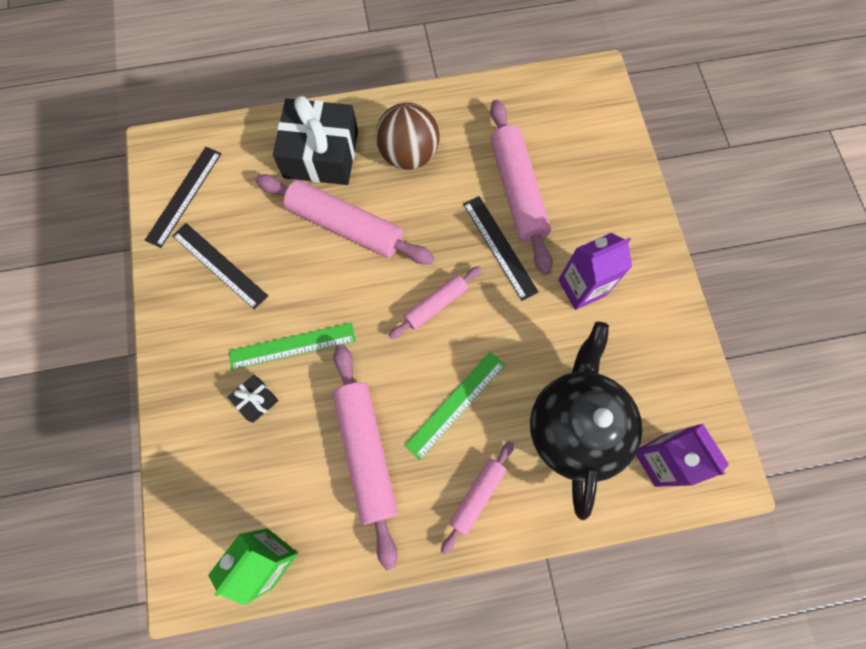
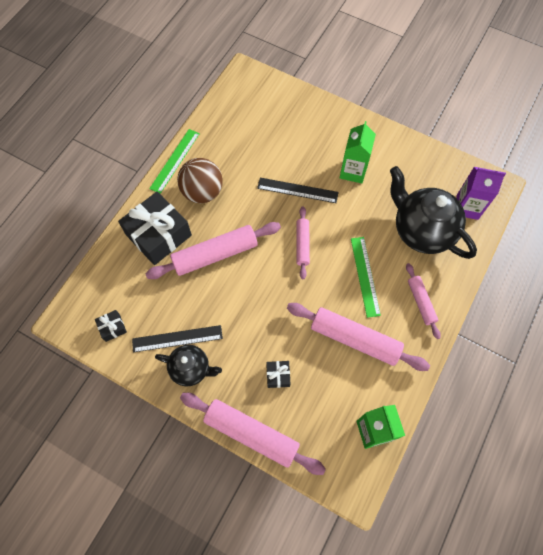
camera: 50 degrees left, 5 degrees down
(184, 196) = (112, 327): black ruler -> black gift
(196, 305) = (191, 369): none -> black teapot
(292, 345) = (262, 333): green ruler -> green ruler (175, 160)
(517, 191) = (274, 158): pink rolling pin -> pink rolling pin (251, 433)
(582, 287) = (353, 171): purple carton -> green carton

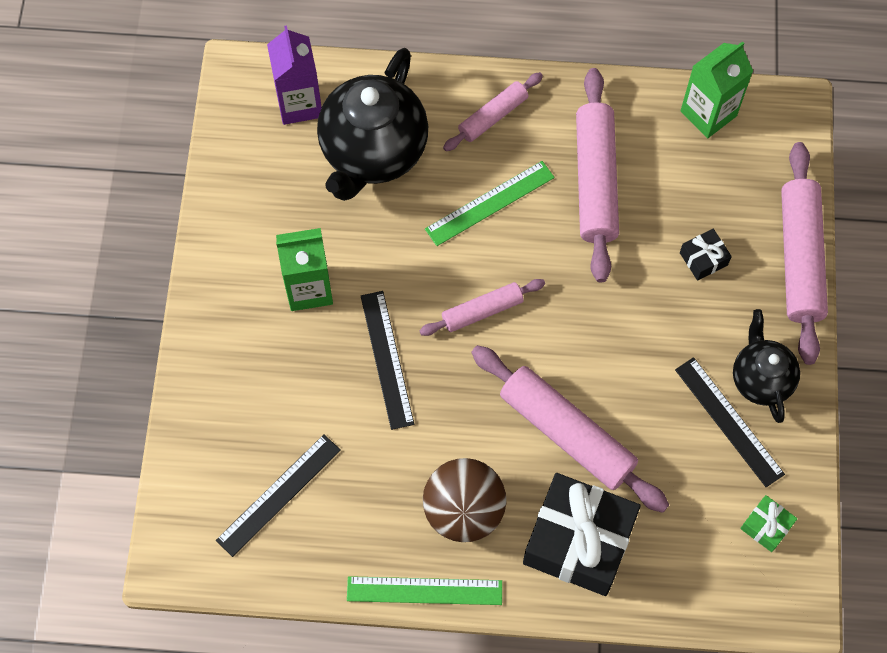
camera: 115 degrees left, 0 degrees up
(112, 327) = (766, 526): black gift -> green gift
(253, 121) = (279, 495): none -> black ruler

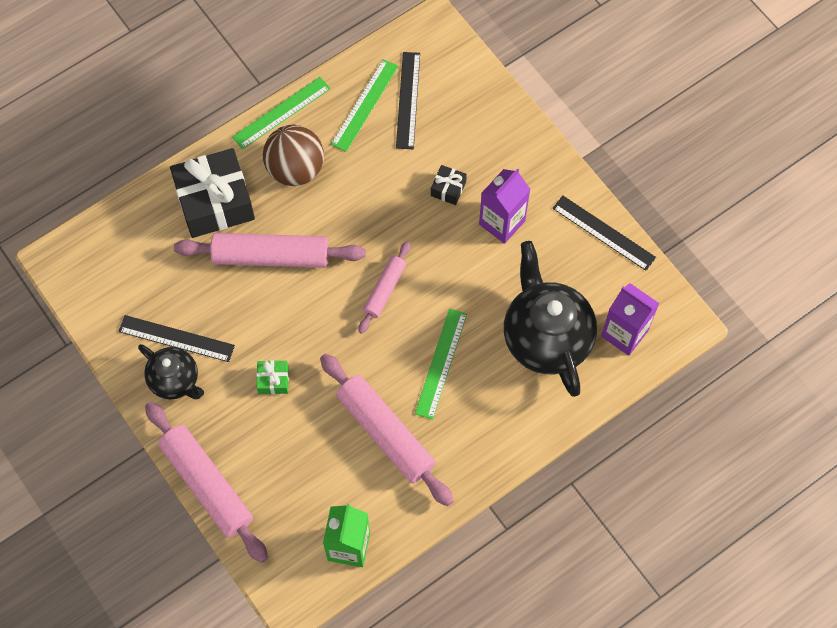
camera: 140 degrees right, 0 degrees up
(309, 288) = (502, 222): green carton -> purple carton
(328, 526) = (365, 105): none -> green ruler
(386, 359) = (416, 217): black ruler -> black ruler (604, 232)
(493, 116) = (492, 425): pink rolling pin -> none
(703, 259) = (271, 434): black gift -> black gift (448, 189)
(766, 526) = (108, 292): green gift -> green gift (273, 380)

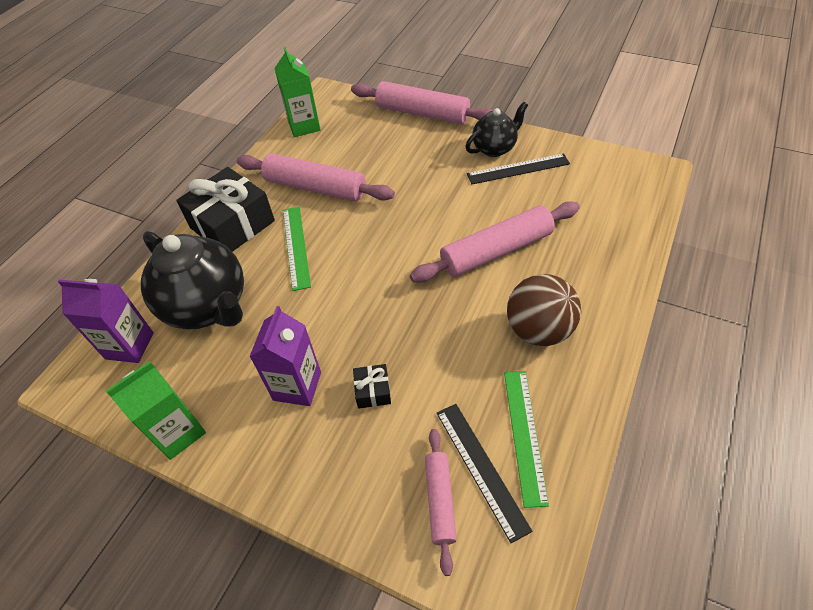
camera: 155 degrees right, 15 degrees down
(175, 381) = (494, 148): black teapot -> black teapot turned 135 degrees clockwise
(215, 202) = (583, 266): black gift -> black gift (232, 224)
(273, 380) = (424, 179): green gift -> none
(281, 112) = (602, 376): green ruler -> none
(384, 290) = (378, 274): pink rolling pin -> pink rolling pin (440, 500)
(604, 232) = (178, 432): black ruler -> green carton

